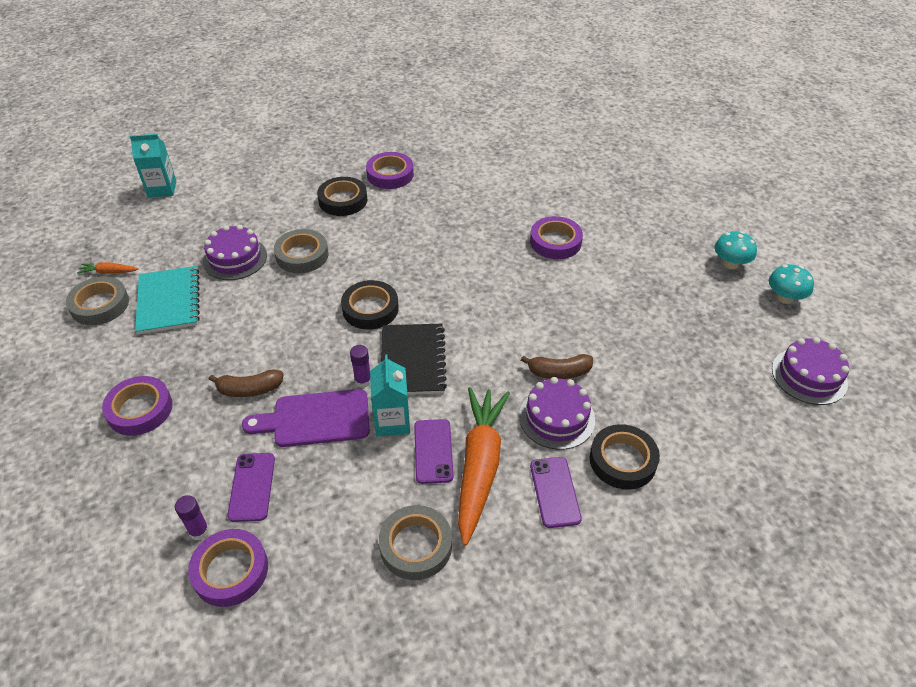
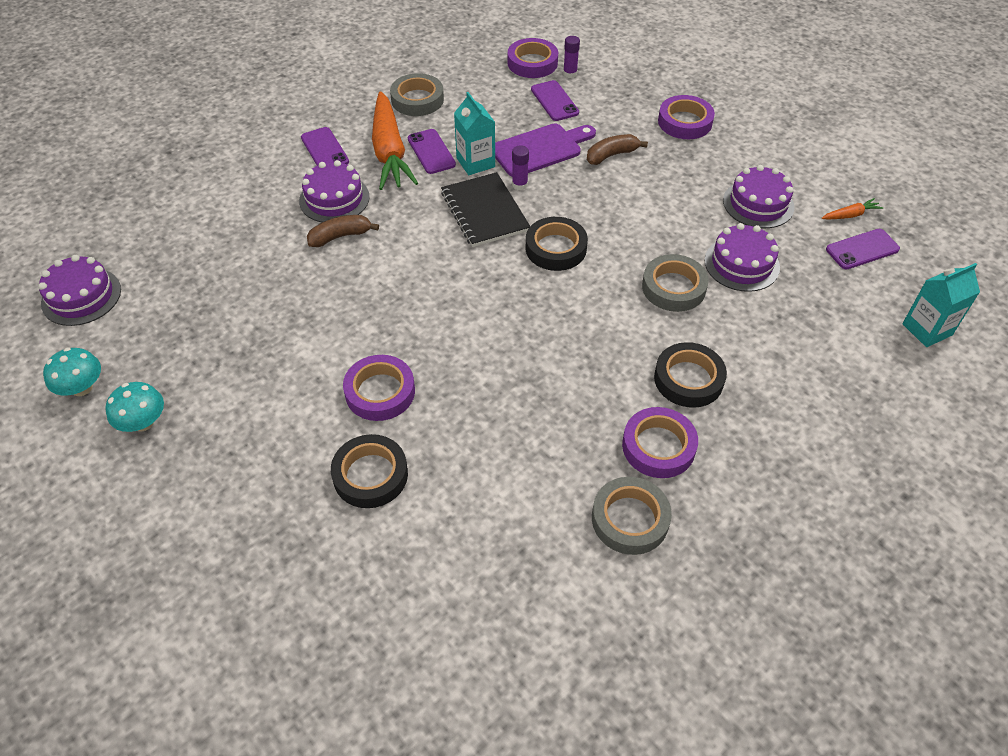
camera: 160 degrees right, 5 degrees up
(100, 305) = (817, 184): grey tape -> grey tape (630, 519)
(135, 245) = (862, 249): none -> purple phone
(169, 301) = (758, 204): turquoise notebook -> purple cake
(622, 460) = (271, 182): black tape -> black tape (370, 475)

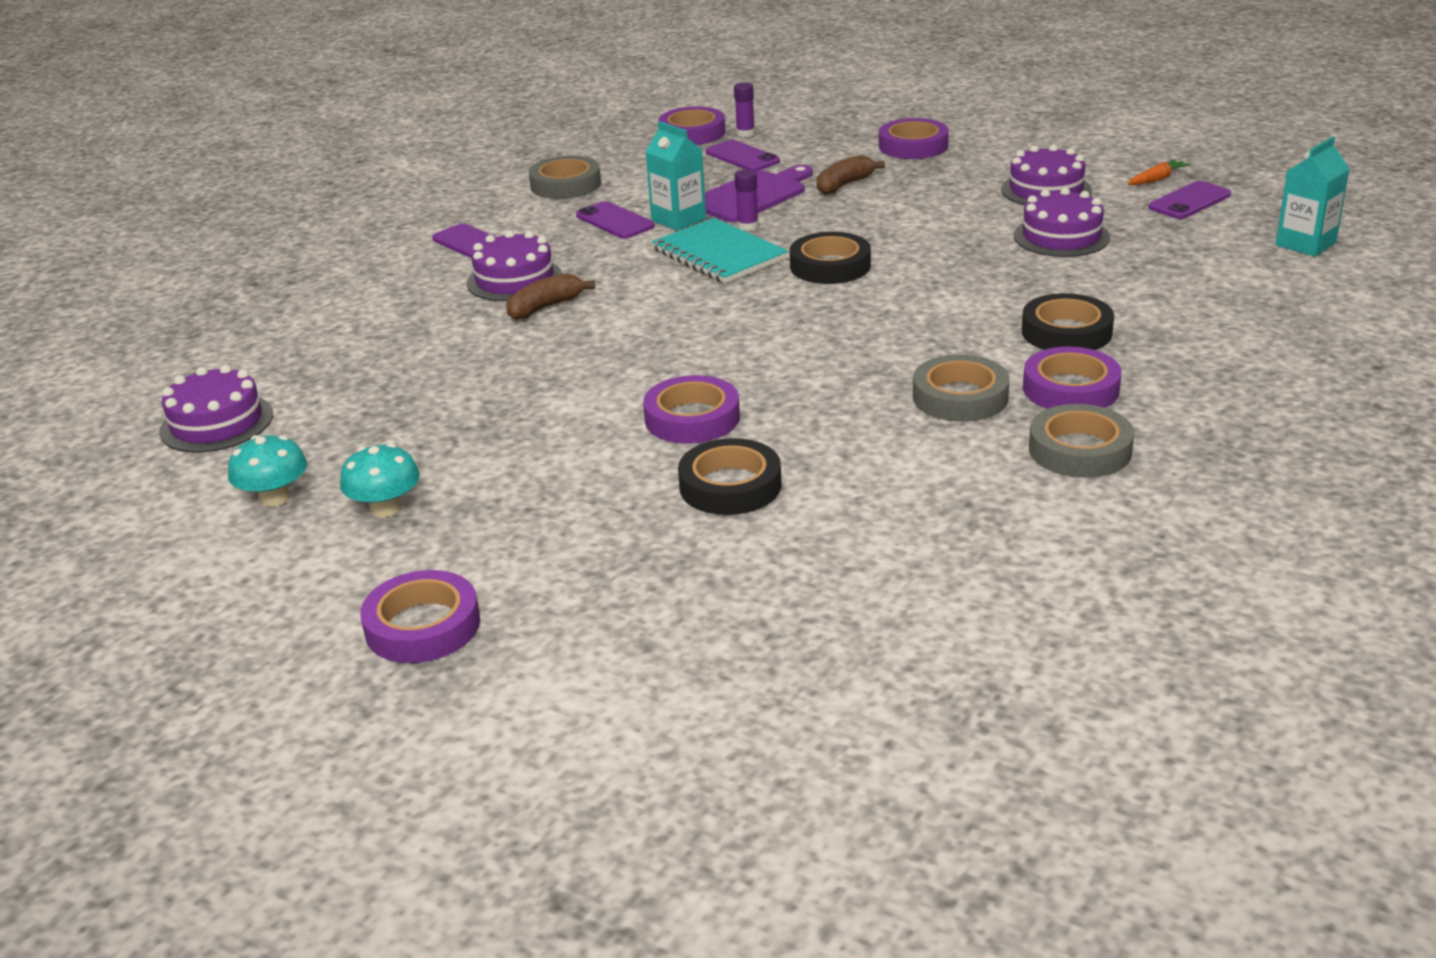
camera: 15 degrees left, 20 degrees down
(111, 553) = (422, 626): none -> purple tape
(389, 151) = (560, 230): orange carrot -> none
(484, 211) = (719, 254): black notebook -> turquoise notebook
(673, 287) = (995, 268): grey tape -> grey tape (960, 397)

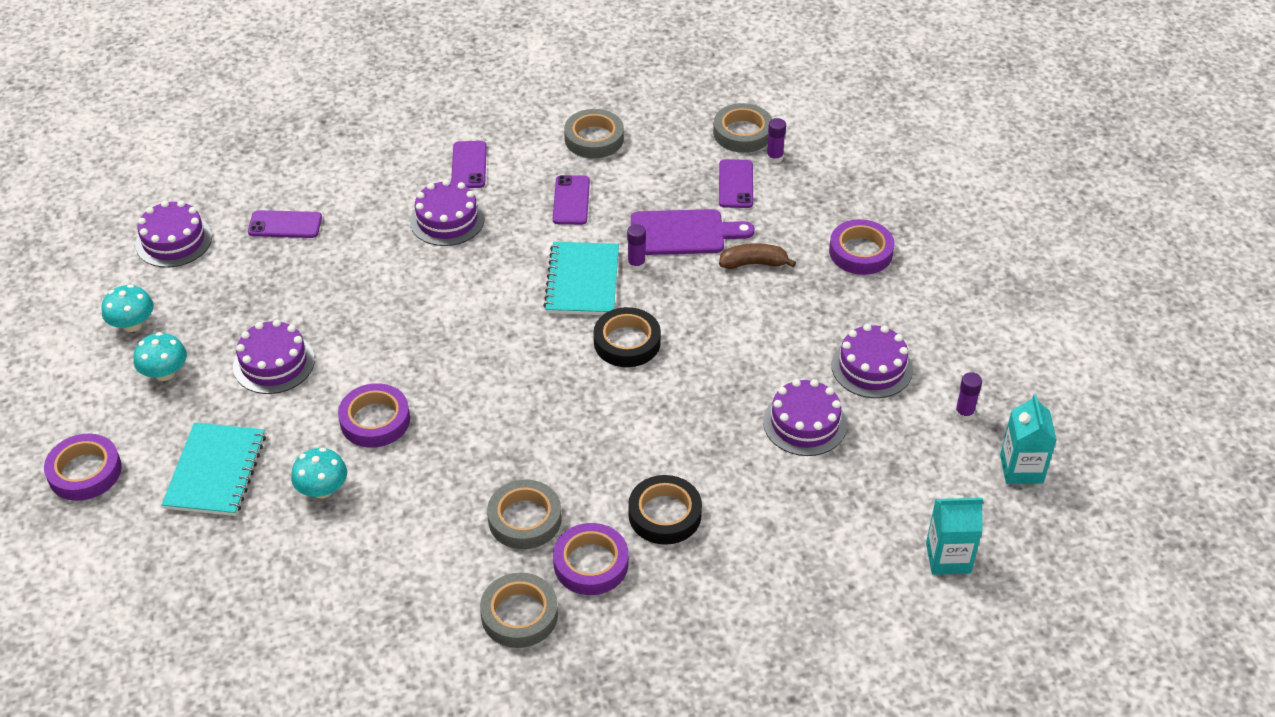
camera: 40 degrees right, 15 degrees up
(506, 439) = (274, 363): none -> purple cake
(545, 307) = (429, 260): brown banana -> none
(587, 538) = (216, 471): none -> turquoise notebook
(678, 219) = (608, 226): turquoise carton -> turquoise carton (1021, 469)
(692, 133) = (742, 133): purple tape -> grey tape
(730, 486) = (322, 489): black tape -> turquoise mushroom
(1157, 179) = (964, 413): orange carrot -> purple glue stick
(1189, 201) = (947, 453): purple phone -> purple phone (285, 225)

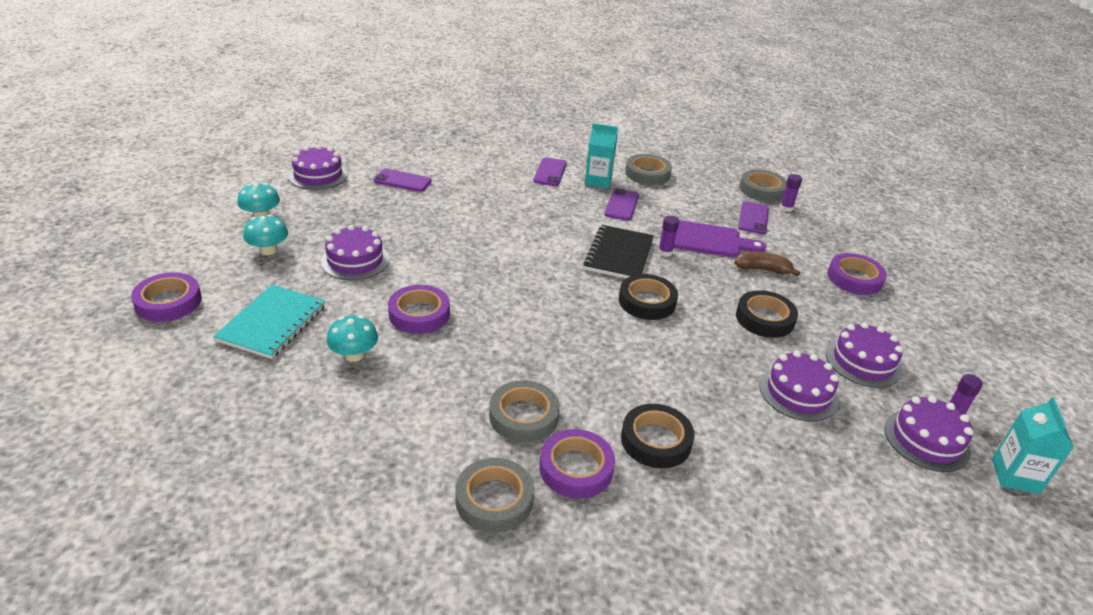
camera: 10 degrees right, 10 degrees down
(447, 220) = (523, 199): purple cake -> purple cake (926, 440)
(582, 281) = (619, 255): turquoise notebook -> black notebook
(762, 334) = (764, 319): none -> black tape
(948, 558) = (943, 545): turquoise carton -> turquoise carton (598, 181)

